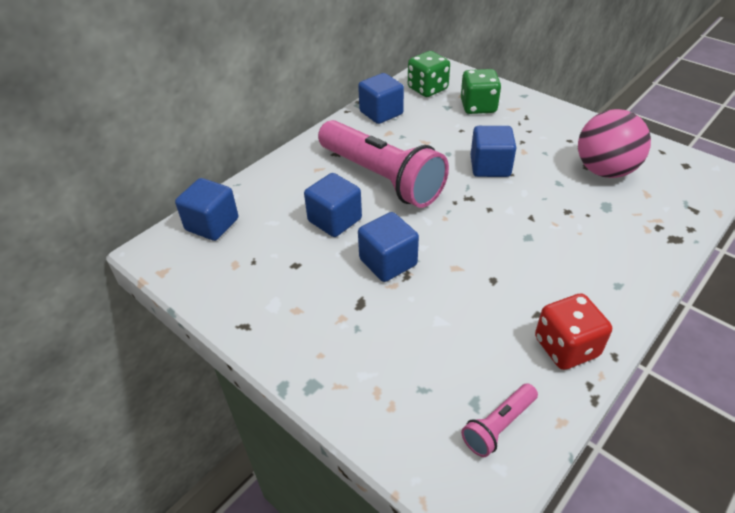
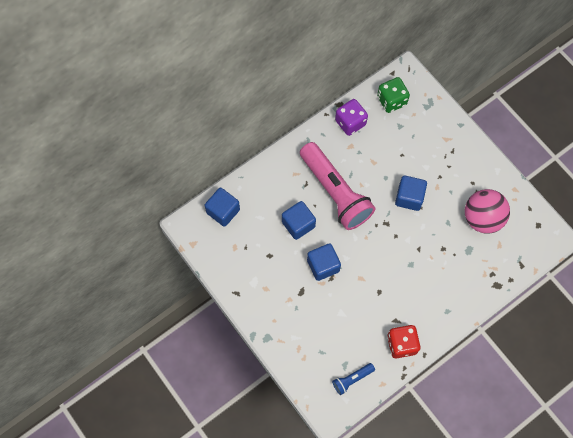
camera: 10 degrees right, 25 degrees up
(381, 113) = (350, 122): blue cube -> purple dice
(478, 107) = (422, 131): green dice -> none
(498, 426) = (352, 379): pink flashlight -> blue flashlight

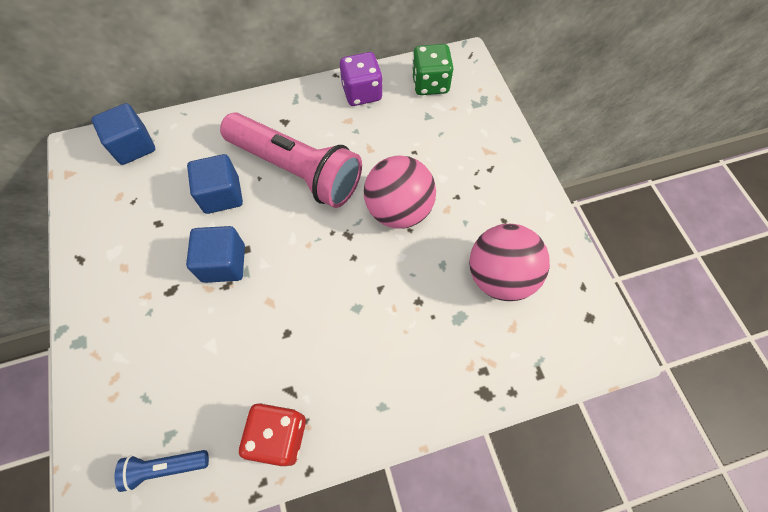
camera: 20 degrees right, 5 degrees down
(335, 192) = (296, 170): pink flashlight -> pink flashlight turned 45 degrees counterclockwise
(409, 197) = (398, 210): blue cube -> pink ball

